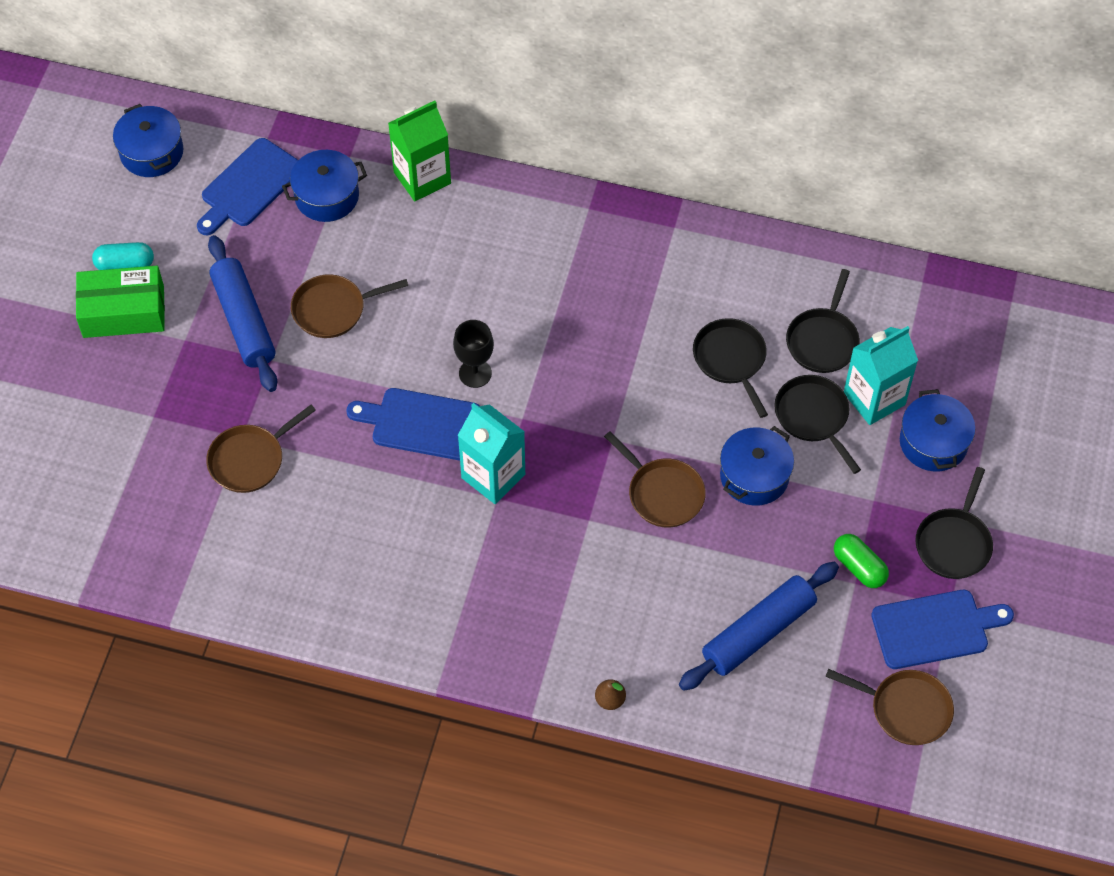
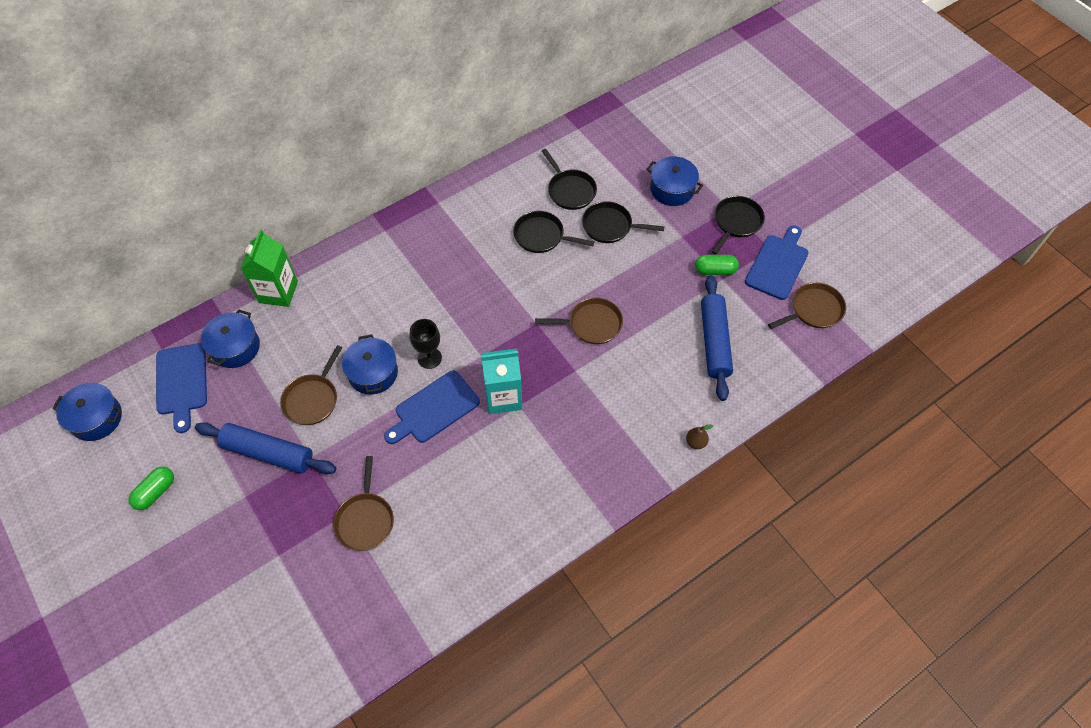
camera: 50 degrees left, 0 degrees up
(123, 311) = (187, 518): green box -> none
(125, 265) = (155, 492): turquoise capsule -> green capsule
(754, 476) = (620, 276): blue pot -> blue pot (373, 373)
(874, 399) = (624, 194): turquoise carton -> none
(954, 543) = (736, 222): black pan -> black pan turned 120 degrees counterclockwise

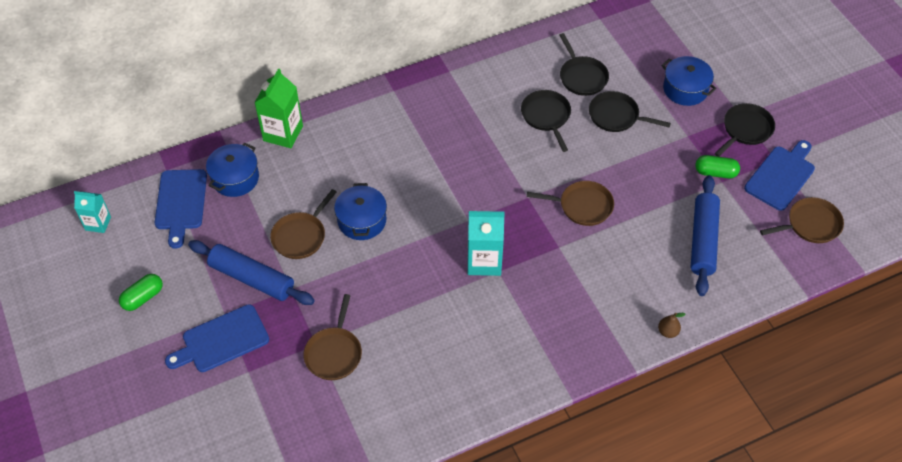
camera: 10 degrees right, 5 degrees down
(96, 418) = (98, 223): blue pot -> turquoise carton
(429, 358) = (418, 215): black goblet -> none
(434, 409) = (415, 262): blue cutting board -> blue cutting board (222, 340)
(541, 236) = (546, 116): black pan -> black pan turned 45 degrees clockwise

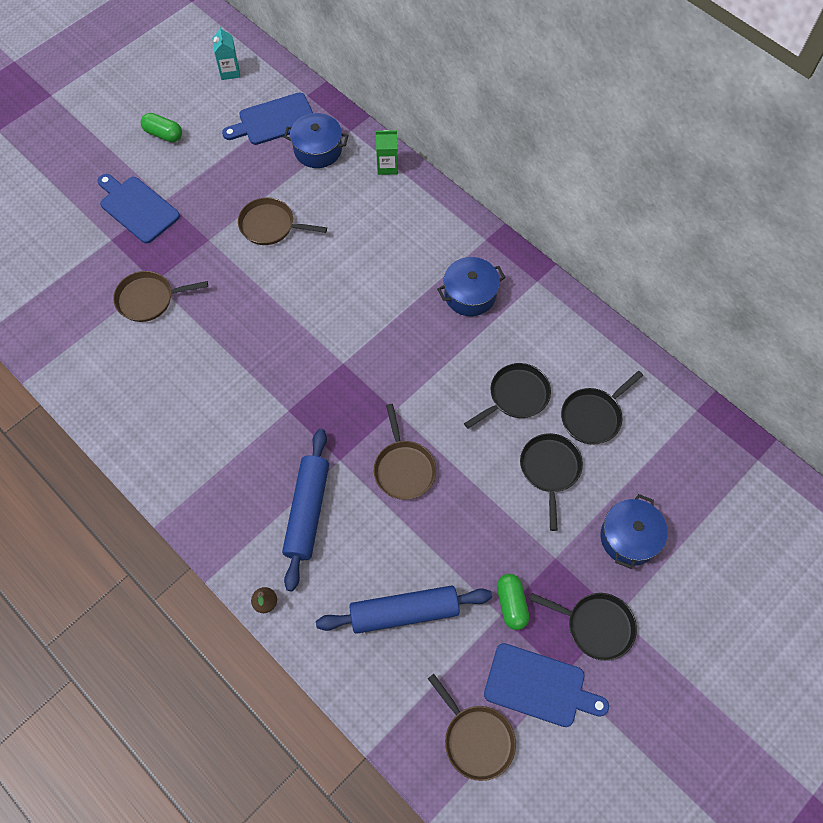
camera: 70 degrees right, 10 degrees up
(252, 279) = (209, 205): blue rolling pin -> blue rolling pin (307, 511)
(283, 133) = (387, 166): green carton -> green carton, size x0.62
(362, 220) = (307, 269): blue pot -> blue pot (470, 294)
(484, 261) = (296, 393): turquoise carton -> none

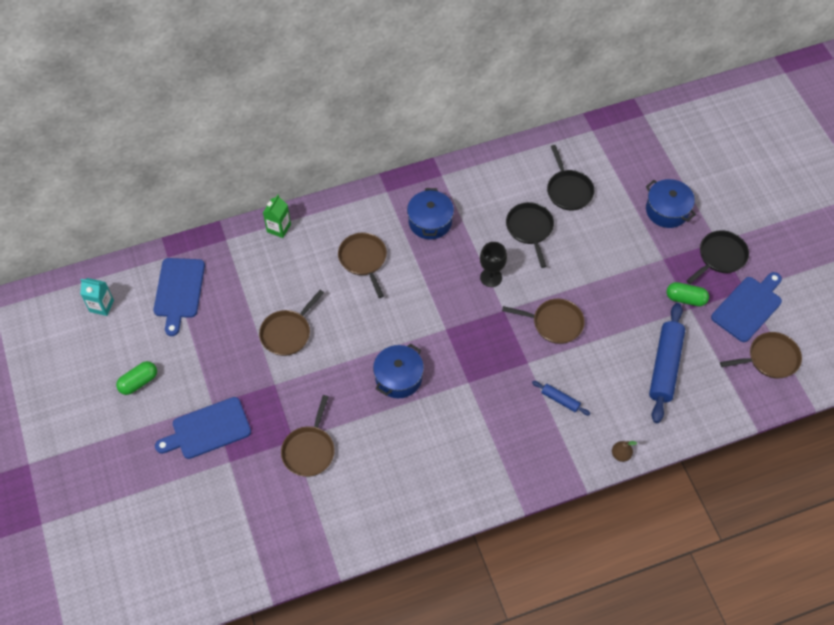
camera: 65 degrees left, 5 degrees down
(307, 511) = (560, 400): blue rolling pin -> blue rolling pin, size x0.48
(318, 150) = (231, 270): blue pot -> blue pot (398, 378)
(389, 253) = (363, 259): none -> brown pan
(430, 381) = (491, 277): none -> black goblet
(550, 469) = (597, 233): black pan -> none

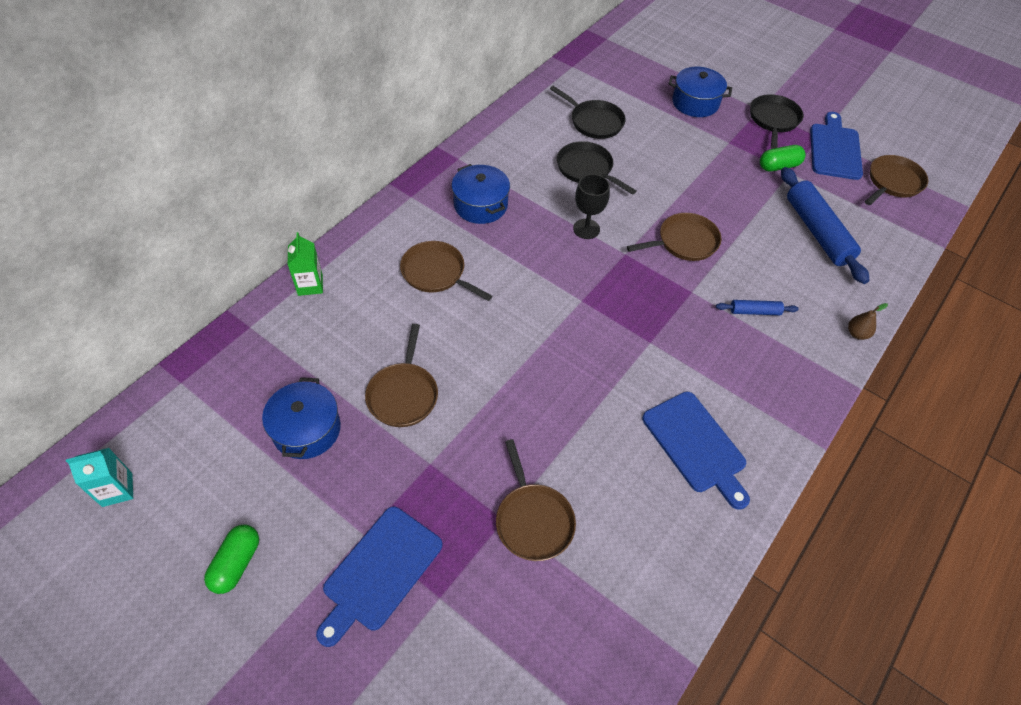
camera: 35 degrees left, 5 degrees down
(179, 291) = (224, 416): blue cutting board -> blue cutting board (696, 445)
(398, 378) = (572, 377): blue pot -> blue pot (306, 429)

